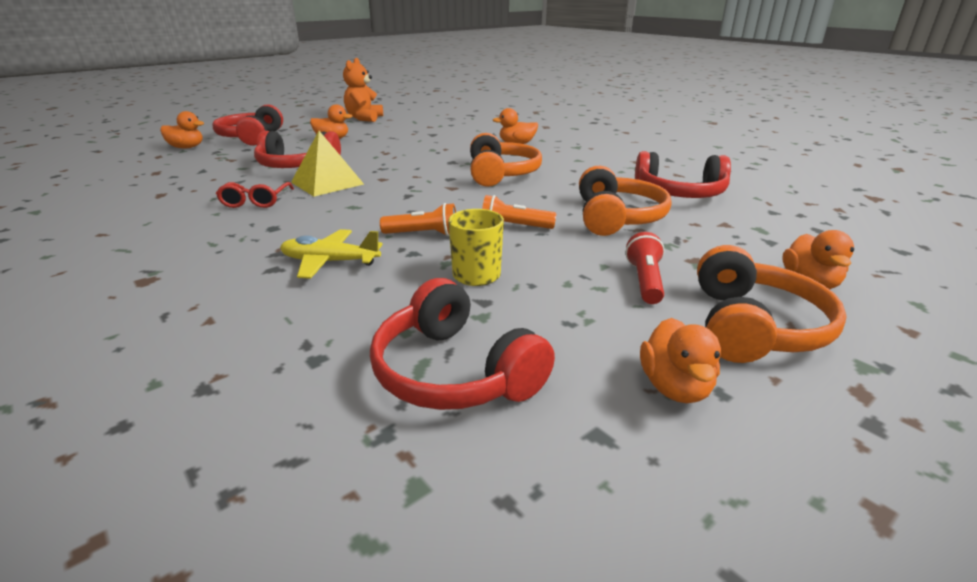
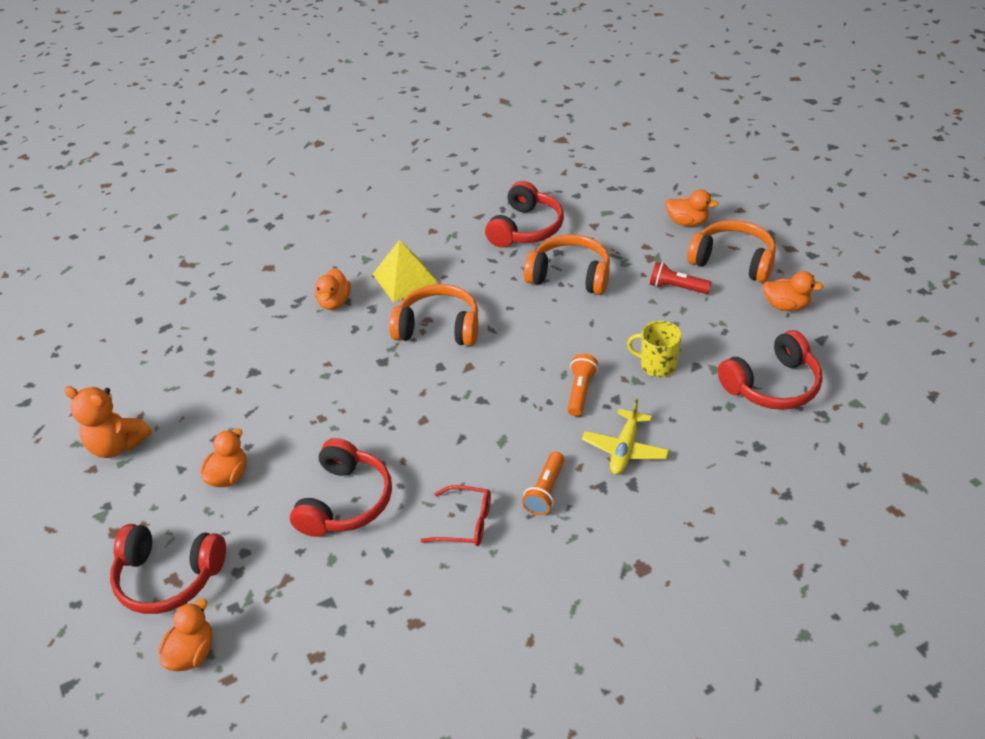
camera: 75 degrees left, 15 degrees up
(327, 183) = (422, 466): yellow pyramid -> yellow pyramid (405, 279)
(514, 227) = (576, 336): orange flashlight -> orange flashlight (545, 491)

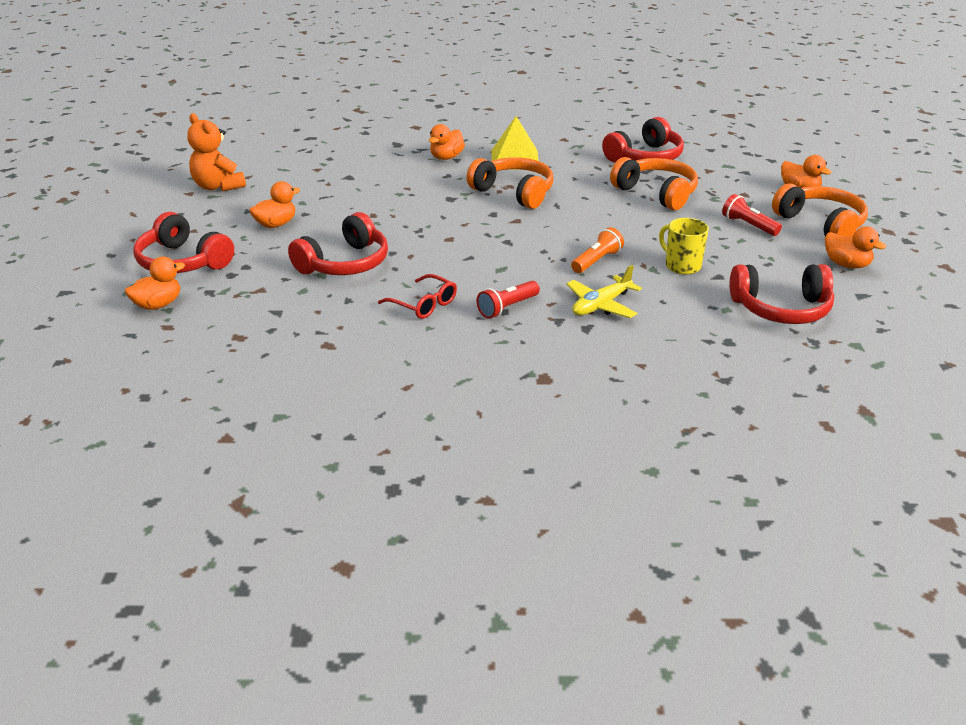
camera: 25 degrees right, 10 degrees down
(545, 491) = (507, 308): orange flashlight -> red flashlight

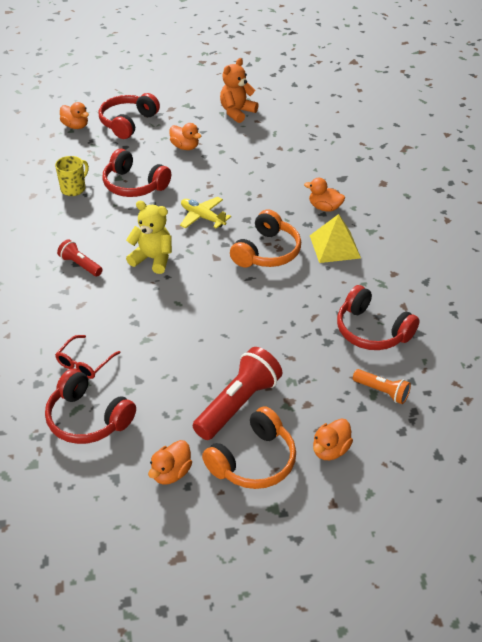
camera: 80 degrees right, 10 degrees up
(423, 304) = (82, 226): red glasses -> red glasses (85, 363)
(508, 258) = (153, 259): none -> yellow teddy bear
(596, 261) = (155, 306): orange flashlight -> orange flashlight (382, 391)
(601, 305) = (86, 312): yellow plane -> yellow plane (202, 217)
(656, 193) = (290, 340): orange headphones -> none
(682, 266) = (153, 357): yellow mug -> yellow mug (74, 189)
(748, 225) = (238, 404): red flashlight -> red flashlight, size x1.83
(781, 309) = (88, 418): red headphones -> red headphones turned 45 degrees counterclockwise

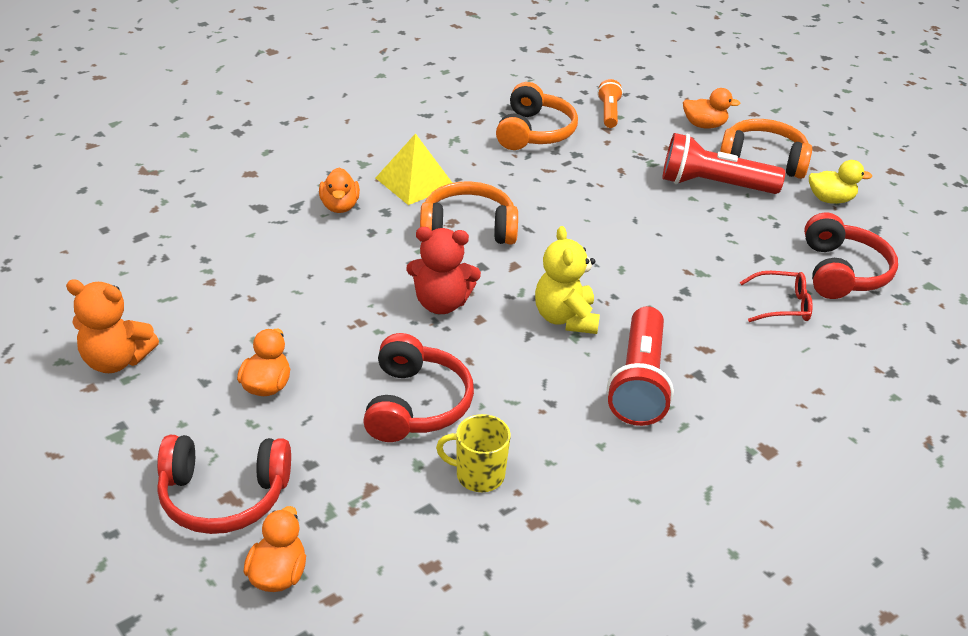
camera: 120 degrees left, 5 degrees down
(80, 265) = (639, 382): red flashlight -> red flashlight, size x1.83
(171, 473) = (830, 199): orange duck -> yellow duck
(202, 217) = (441, 303): yellow plane -> red teddy bear
(372, 331) = (534, 132): red headphones -> orange headphones

